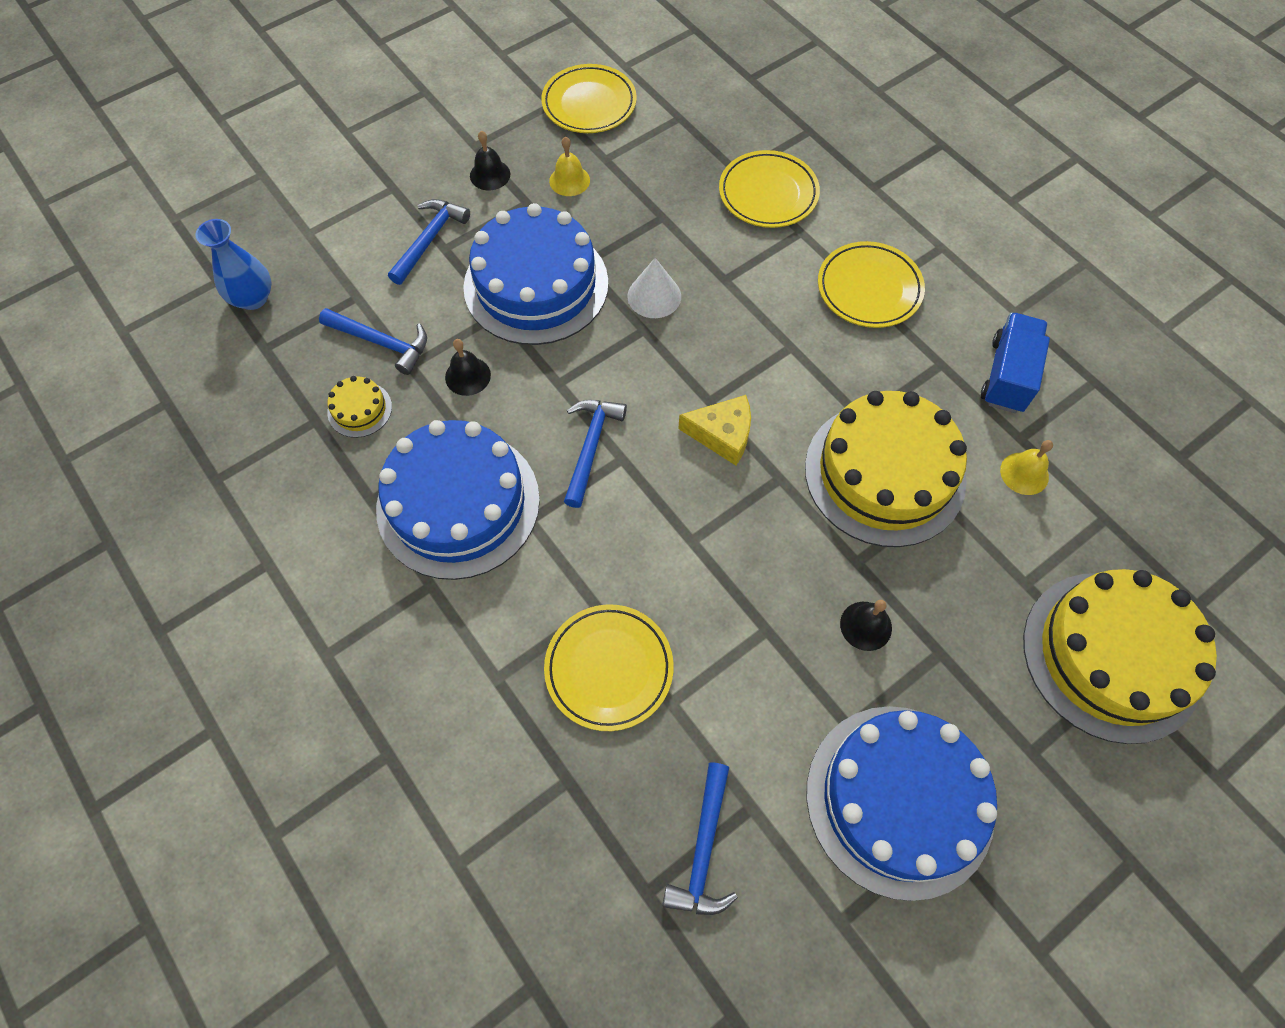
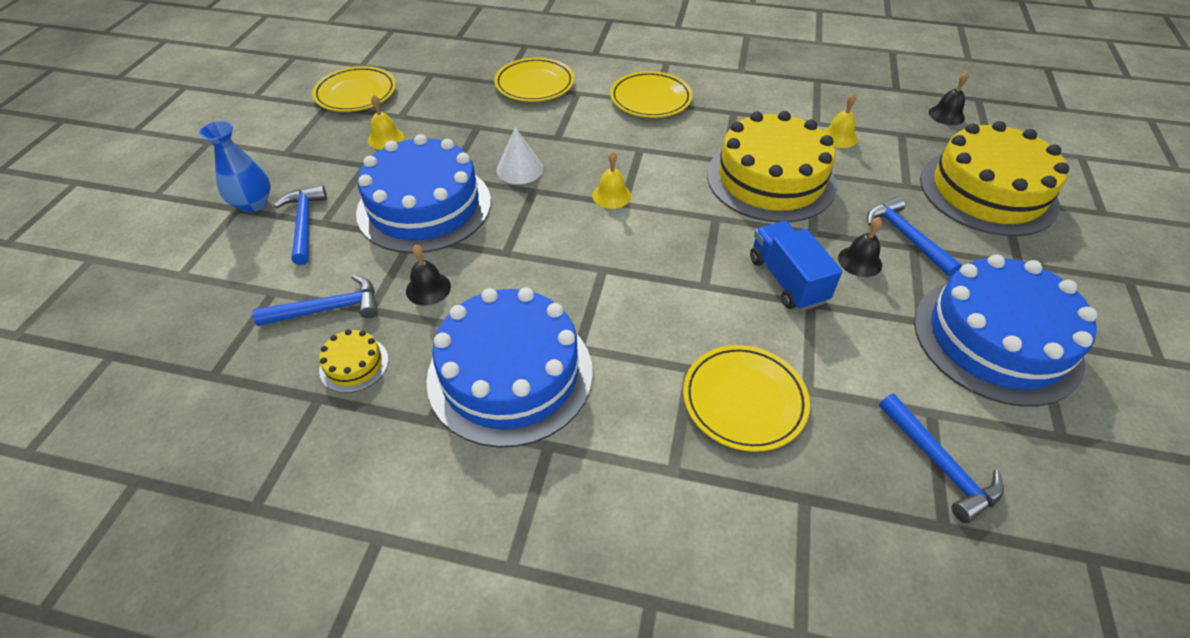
camera: 40 degrees left, 15 degrees down
(253, 298) = (164, 347): blue vase -> blue vase (253, 203)
(490, 175) = (317, 163): black bell -> black bell (946, 115)
(590, 447) = (572, 275): blue hammer -> blue hammer (906, 237)
(708, 384) = (611, 195): none -> yellow bell
(722, 434) = (653, 216): yellow cheese -> none
(1007, 375) = (773, 99): blue truck -> blue truck (787, 280)

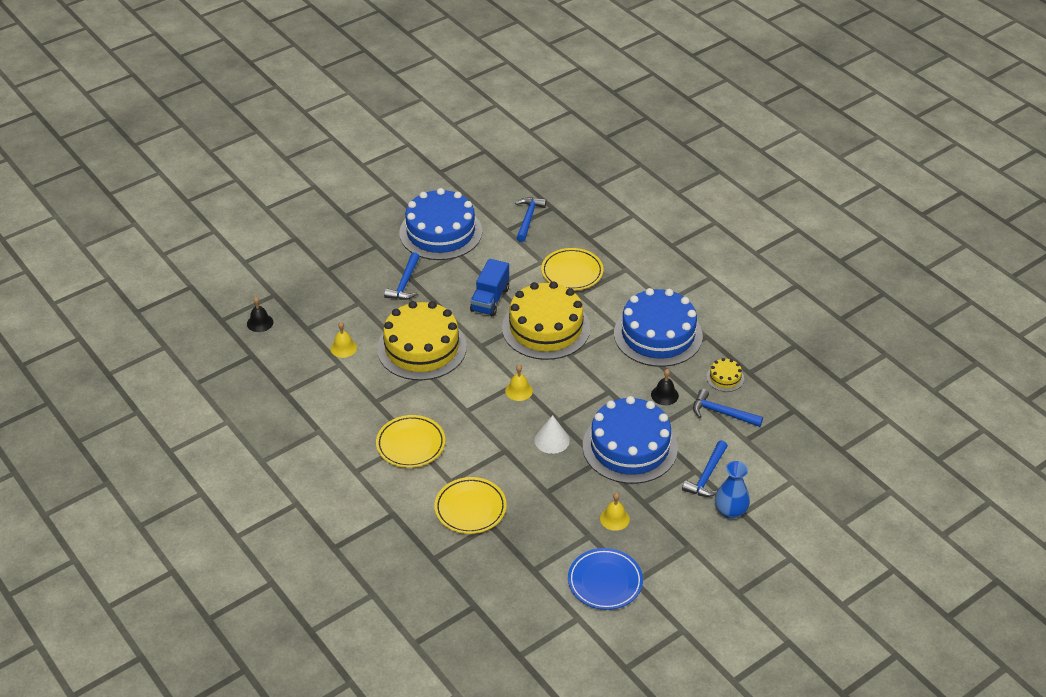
camera: 140 degrees left, 5 degrees down
(356, 94) = (605, 582): yellow plate -> blue plate
(860, 261) = (444, 287): black bell -> none
(987, 191) = (326, 277): yellow cake -> yellow cake (546, 328)

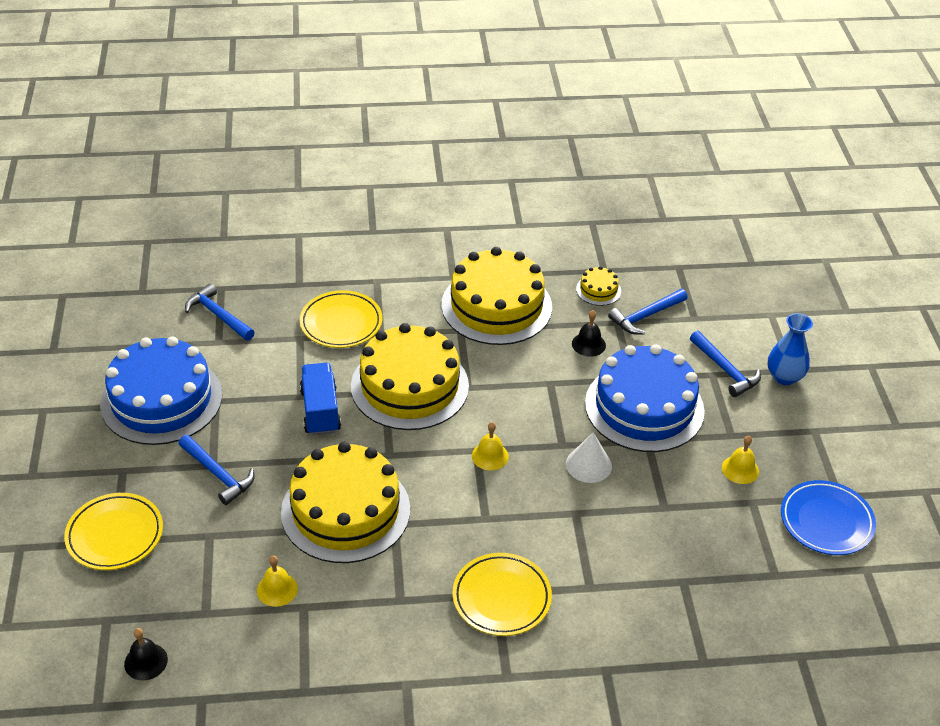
camera: 60 degrees left, 0 degrees up
(470, 508) = (646, 588): yellow plate -> yellow plate (115, 535)
(490, 299) = (320, 411): blue truck -> blue truck turned 150 degrees counterclockwise
(658, 334) = (496, 306): blue cake -> yellow cake

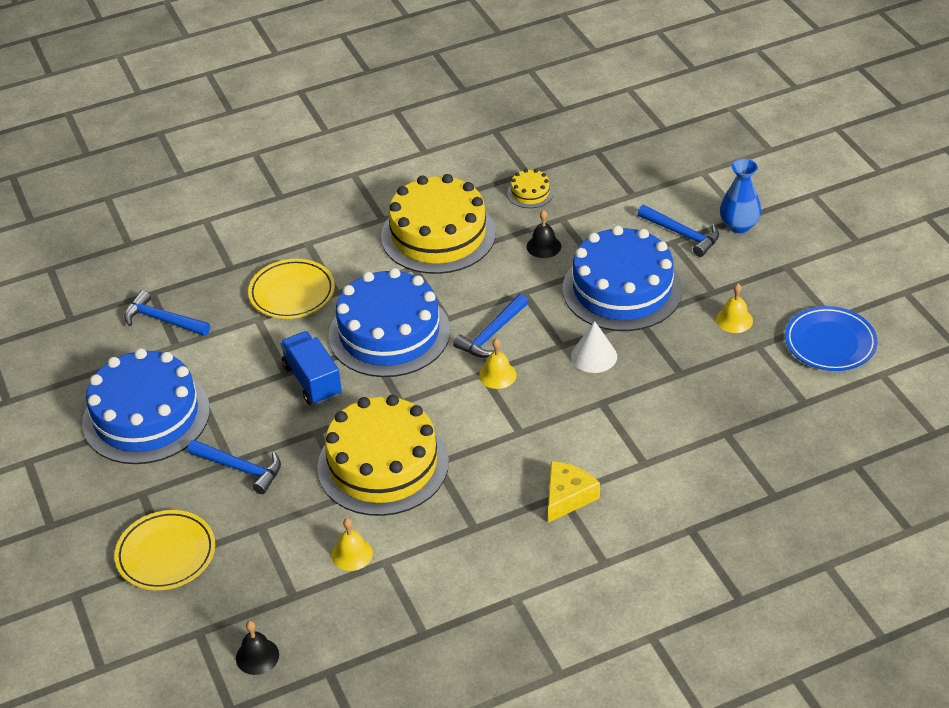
camera: 15 degrees left, 0 degrees up
(409, 386) = (389, 333): yellow cake -> blue cake
(501, 598) = (567, 497): yellow plate -> yellow cheese
(645, 316) = (586, 205): blue hammer -> blue hammer (492, 334)

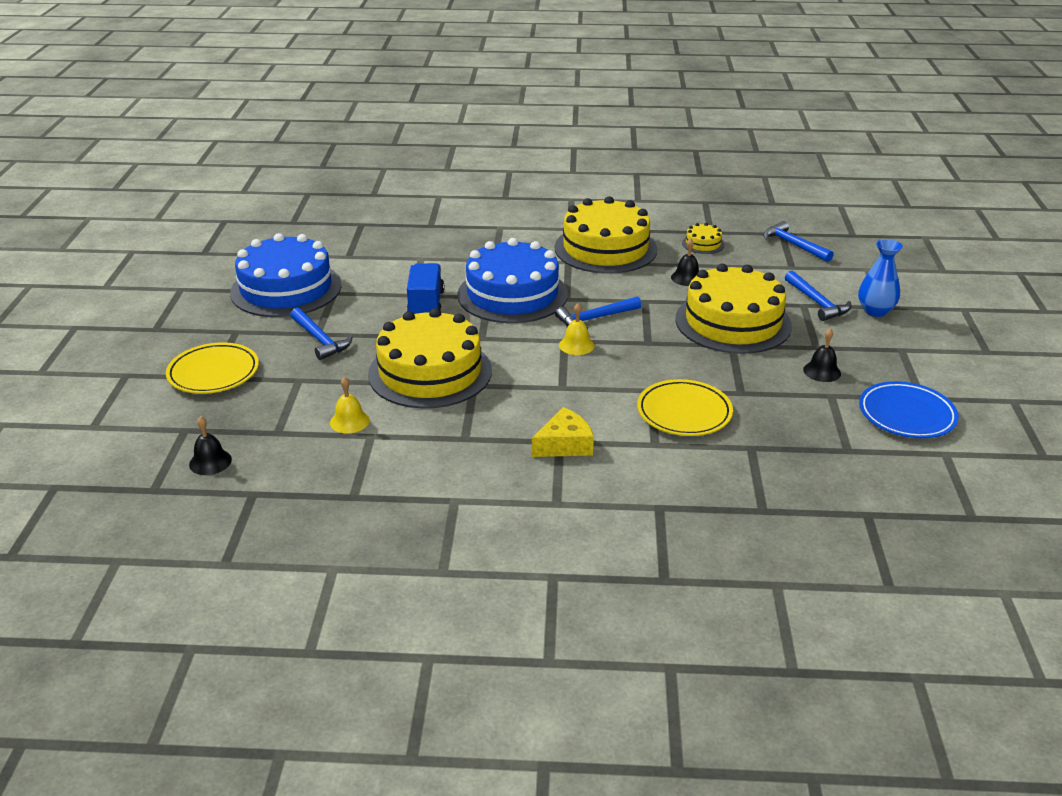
camera: 25 degrees right, 10 degrees down
(162, 320) = (353, 240): blue hammer -> blue hammer (793, 245)
(292, 293) = (461, 251): yellow plate -> yellow plate (684, 412)
(594, 356) = (671, 358): white cone -> none
(622, 289) = (733, 322): blue cake -> yellow cake
(734, 320) = (822, 371): yellow bell -> black bell

